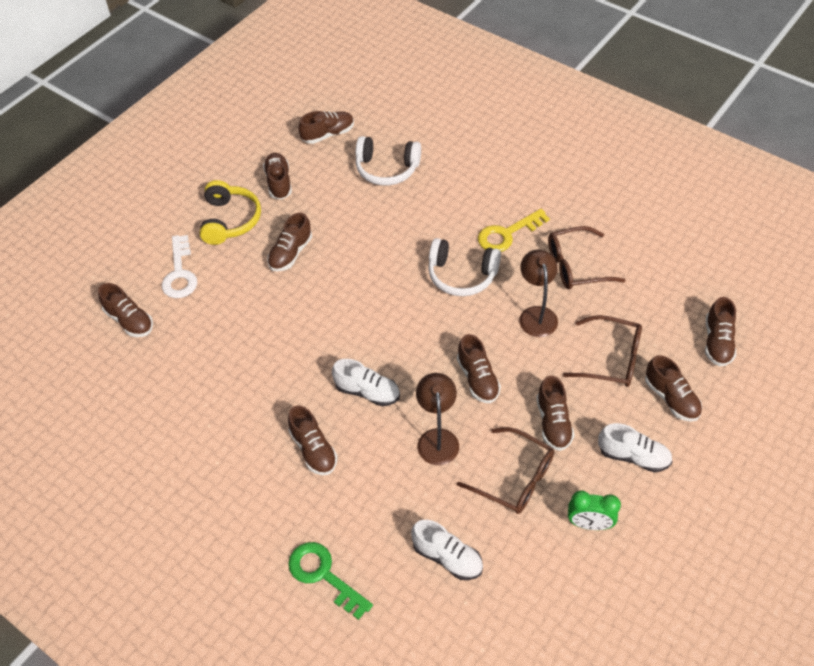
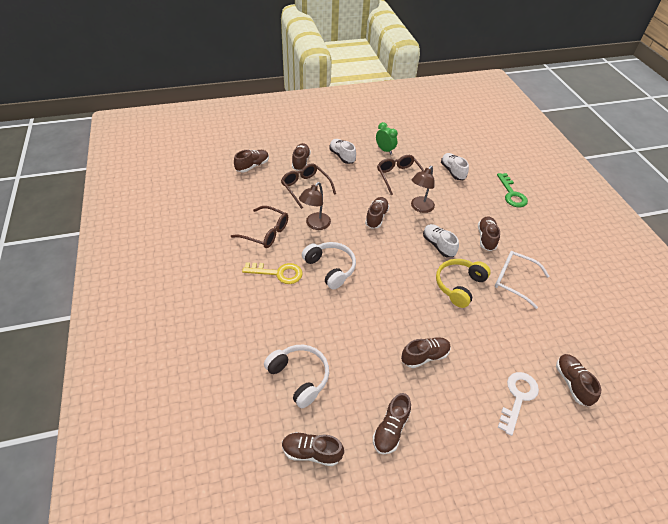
camera: 145 degrees left, 5 degrees down
(230, 220) = (454, 420): yellow headphones -> yellow headphones (459, 285)
(243, 404) = (514, 280): none -> white glasses
(553, 423) = (361, 183): brown shoe -> none

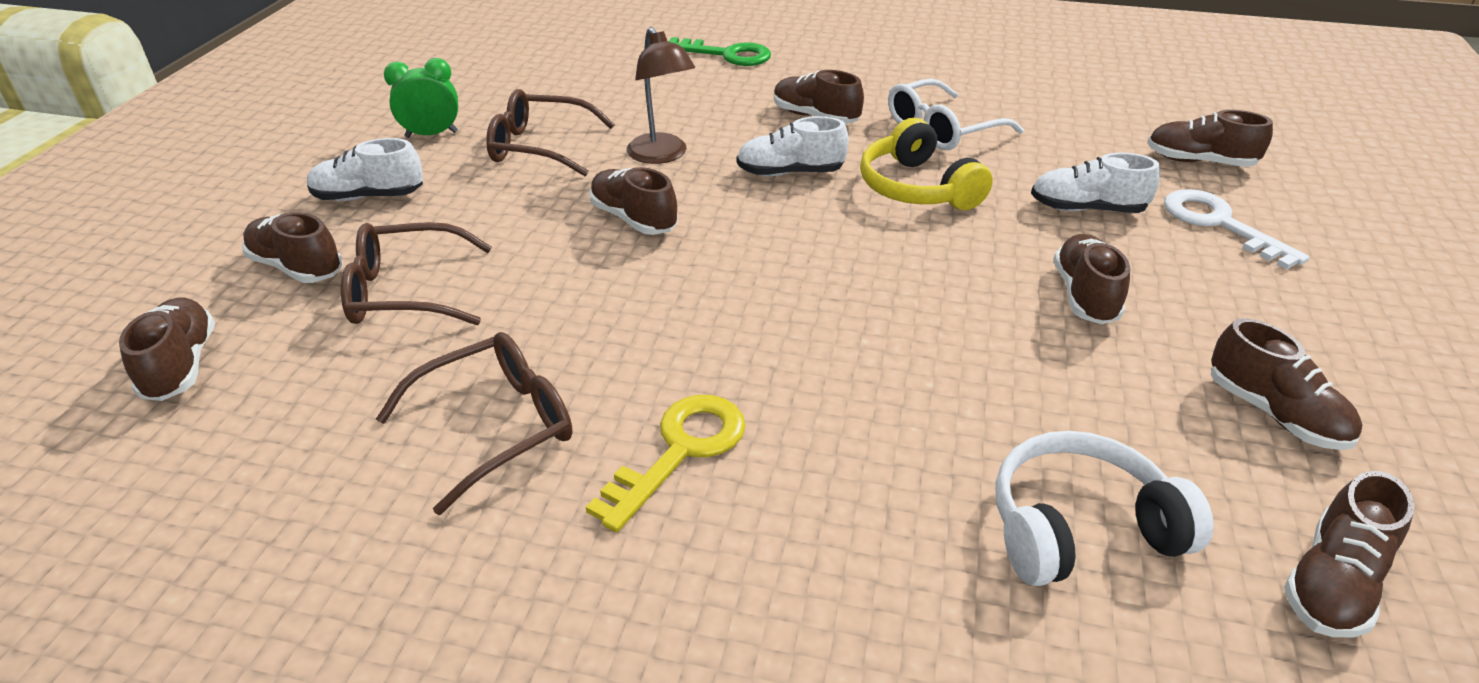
camera: 60 degrees left, 10 degrees down
(315, 225) = (562, 320): brown lamp -> none
(330, 268) = (738, 345): white headphones -> none
(452, 171) = (600, 85): white shoe -> white shoe (1087, 209)

